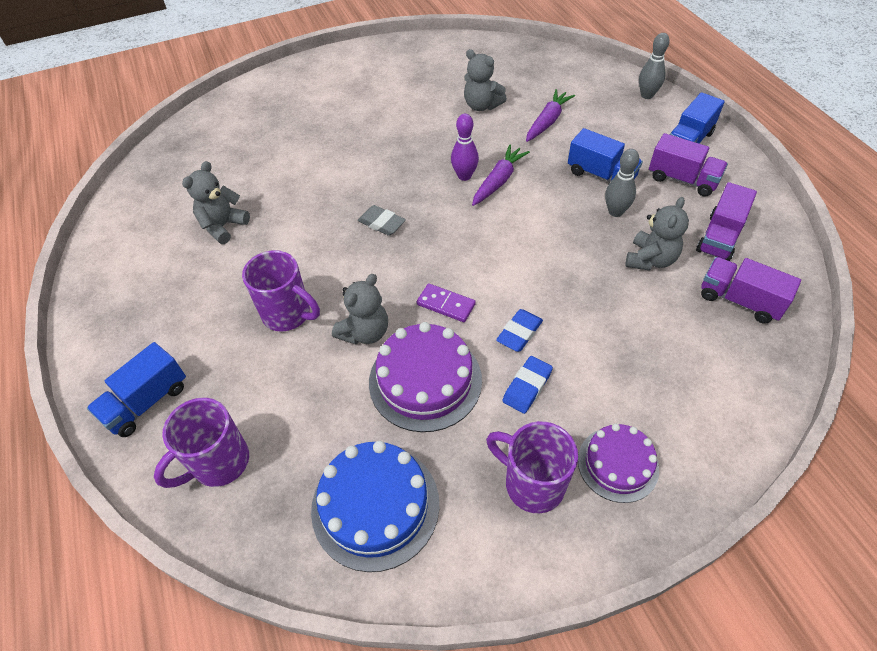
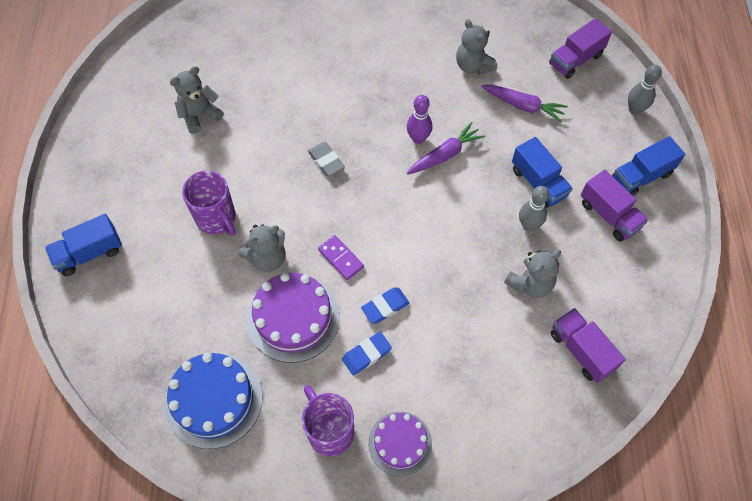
camera: 20 degrees right, 10 degrees up
(219, 463) = (121, 322): purple mug -> none
(547, 121) = (523, 106): purple carrot -> purple carrot turned 60 degrees clockwise
(719, 237) = (604, 286): purple truck -> purple truck (575, 60)

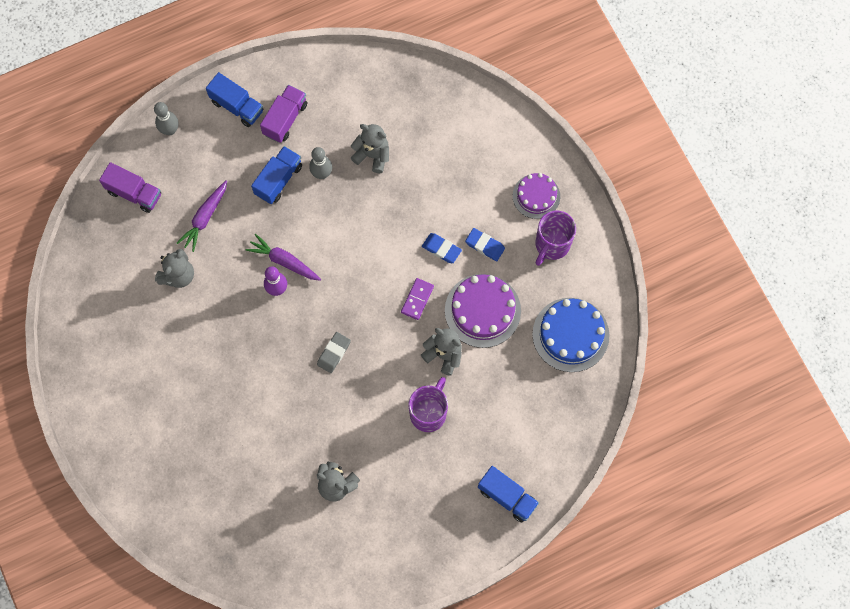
camera: 115 degrees left, 10 degrees up
(523, 106) = (205, 218): purple carrot -> purple carrot turned 150 degrees counterclockwise
(581, 351) = (410, 103): purple truck -> none

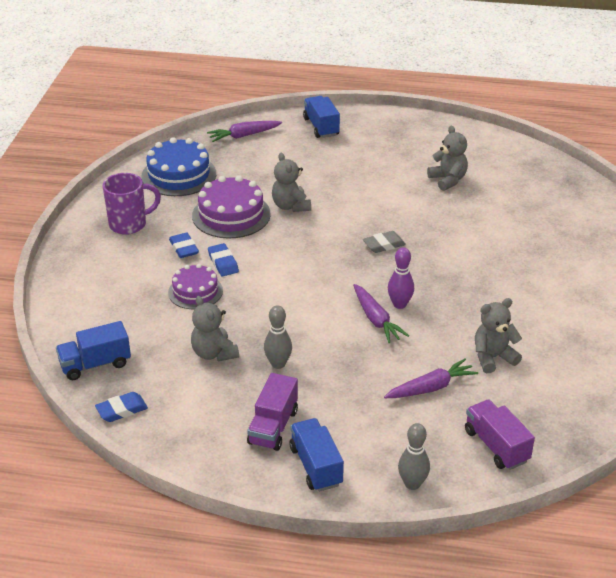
camera: 145 degrees left, 35 degrees down
(278, 180) = (327, 380): blue truck -> blue truck (95, 364)
(285, 119) = (273, 427): purple truck -> purple truck turned 45 degrees counterclockwise
(391, 71) = (122, 410): none -> blue eraser
(417, 299) = (278, 243): purple domino -> none
(429, 412) = (336, 184): purple mug -> none
(536, 196) = (103, 257): purple cake -> purple cake (195, 291)
(565, 432) = (244, 136): none -> purple carrot

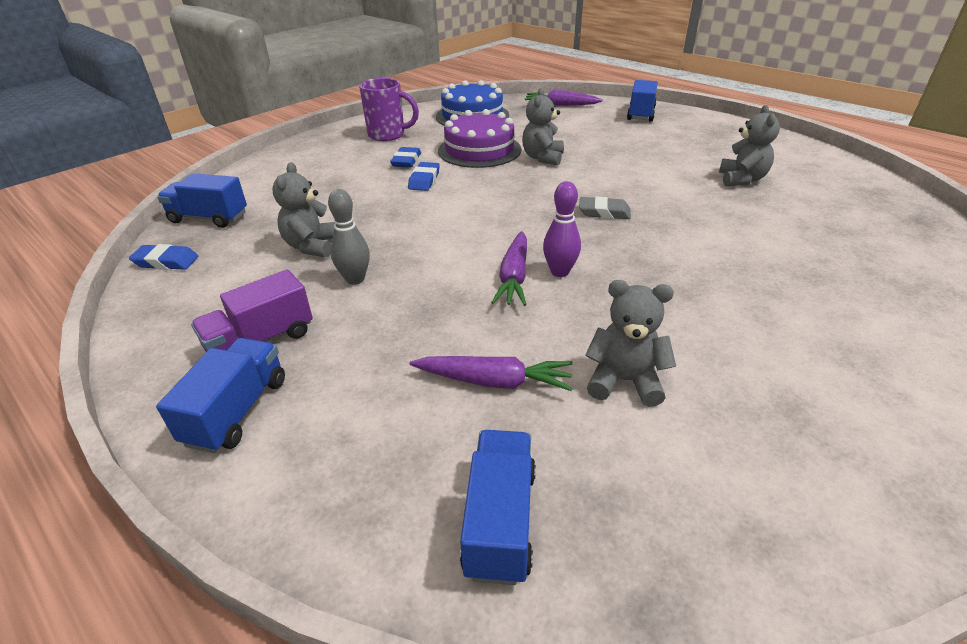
camera: 35 degrees right, 0 degrees up
(195, 291) = (370, 193): purple cake -> none
(412, 484) = (312, 509): grey bowling pin -> none
(496, 446) = (500, 520): purple truck -> blue truck

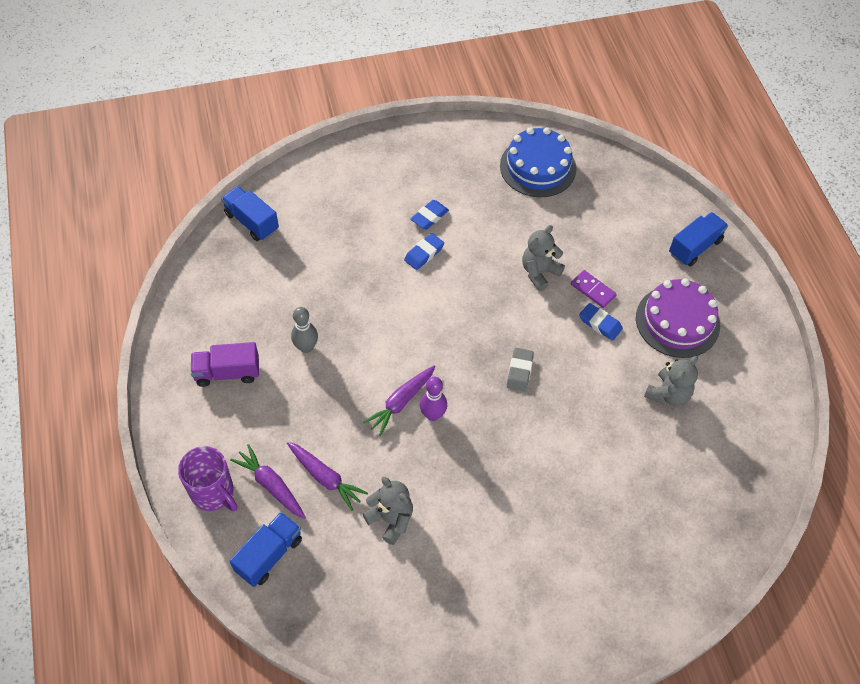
camera: 30 degrees right, 20 degrees up
(166, 262) = (207, 262): blue eraser -> blue eraser (600, 323)
(237, 411) = (193, 420): blue truck -> none
(312, 246) = (299, 296): grey teddy bear -> none
(388, 135) = (442, 164): purple mug -> purple mug (213, 493)
(479, 150) = (498, 231): purple cake -> purple cake (677, 321)
(561, 105) = (635, 190): purple carrot -> purple carrot (271, 485)
(599, 152) = (593, 290): none -> purple domino
(604, 212) = (519, 371): grey eraser -> grey eraser turned 60 degrees clockwise

